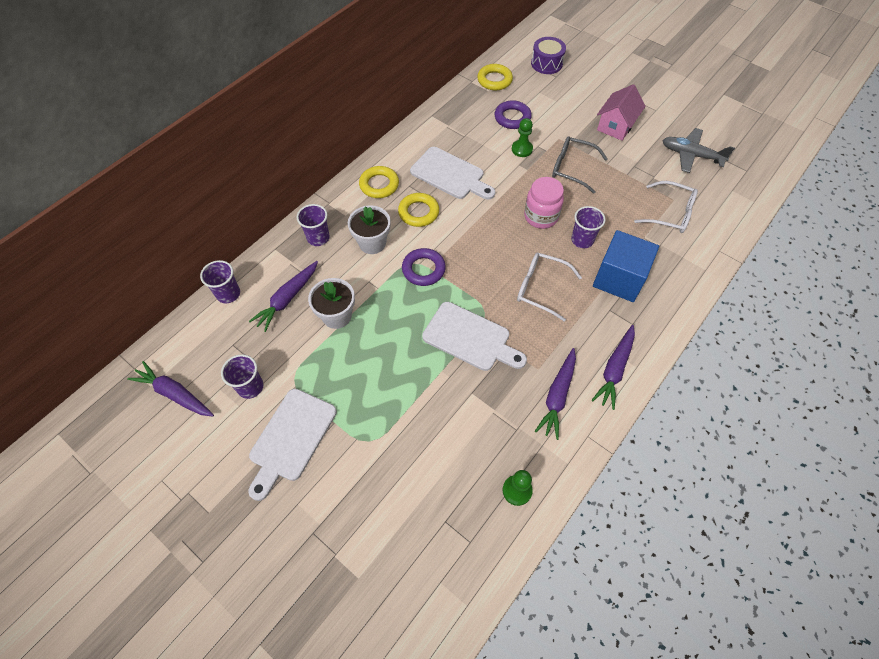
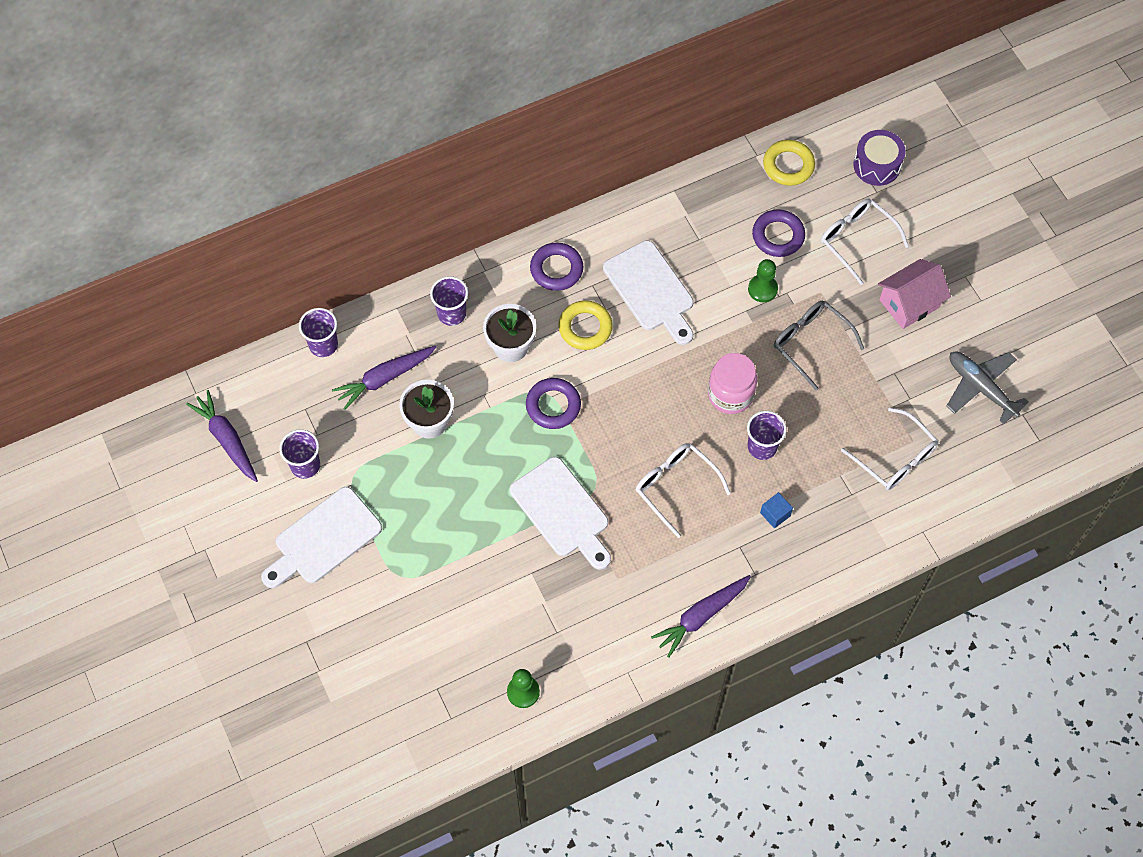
camera: 25 degrees right, 5 degrees up
(379, 185) = (556, 269): yellow ring -> purple ring
(557, 396) = (620, 617): purple carrot -> none
(561, 104) = (856, 240): none -> white glasses
(619, 279) = (775, 514): blue cube -> blue cube, size x0.40

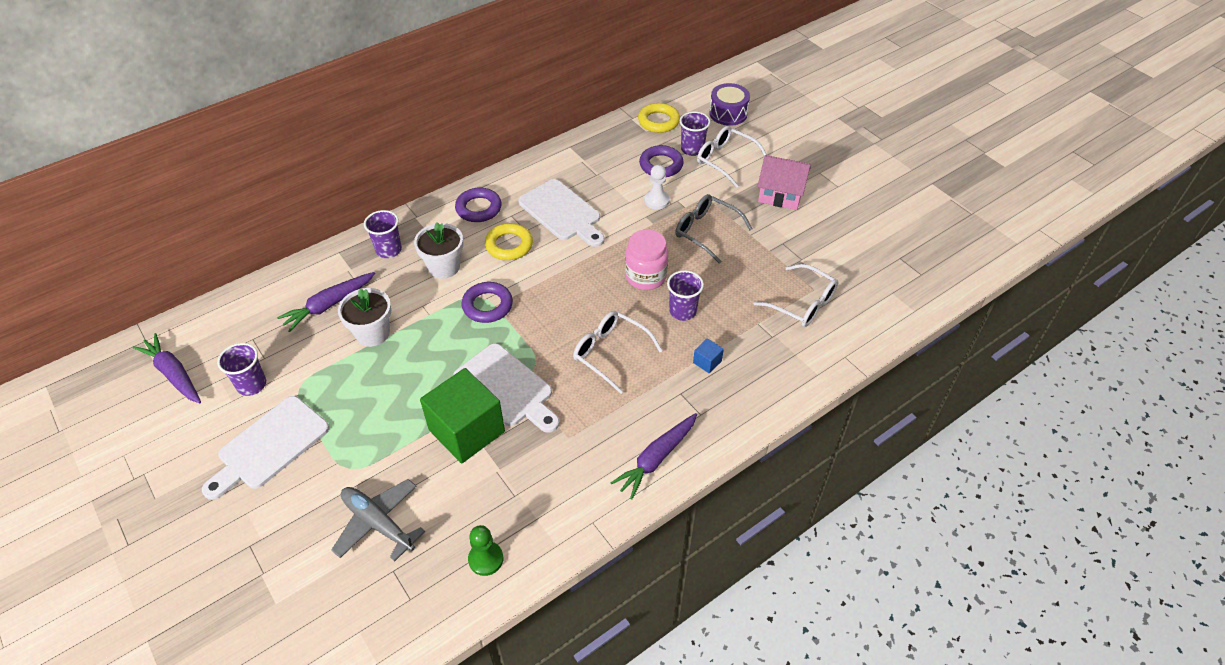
camera: 10 degrees left, 15 degrees down
(323, 345) = (271, 287): purple cup -> purple cup (692, 149)
(517, 554) = (466, 431): none -> green cube
(762, 289) = (656, 200): green pawn -> white pawn
(909, 303) = (780, 195): pink house -> pink house turned 60 degrees clockwise
(980, 388) = (858, 244): grey plane -> grey plane (378, 523)

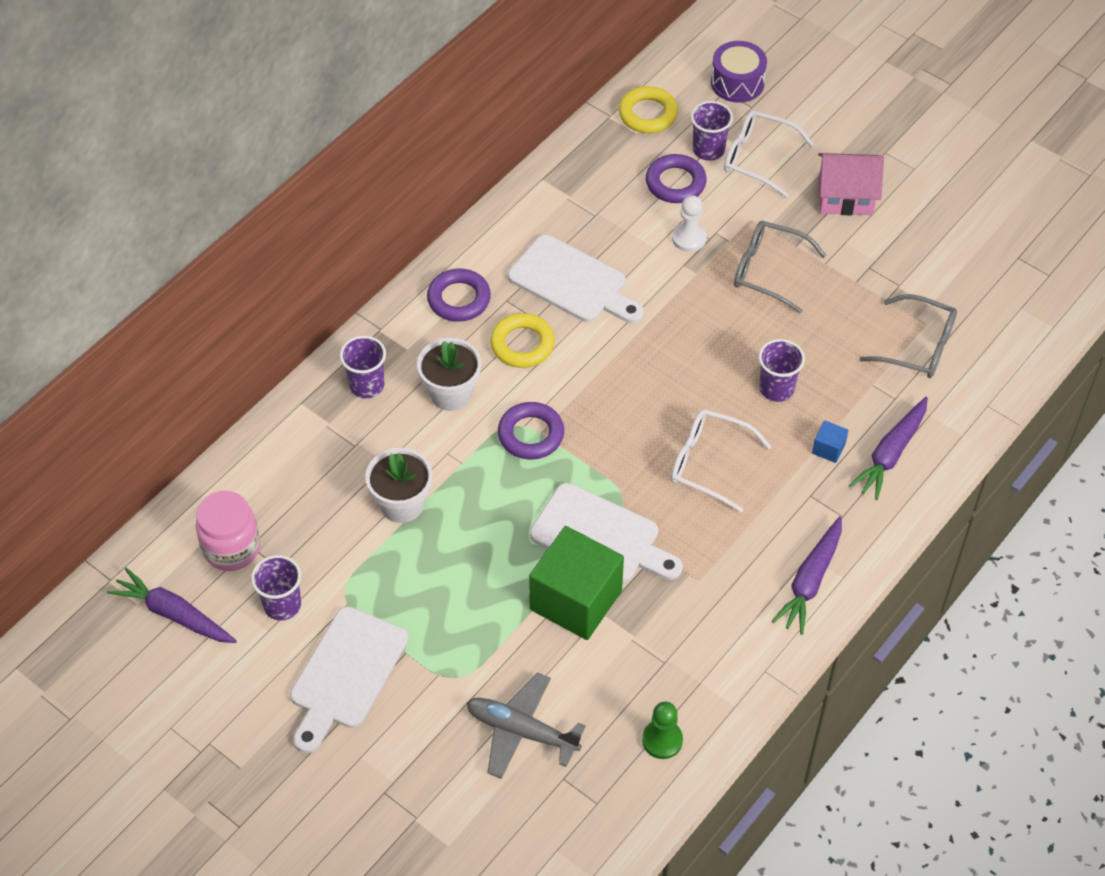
camera: 15 degrees left, 5 degrees up
(329, 305) = (326, 479): purple carrot -> purple carrot (890, 454)
(645, 276) = (714, 351): pink jar -> pink jar (231, 548)
(802, 304) = (918, 346): white glasses -> grey glasses

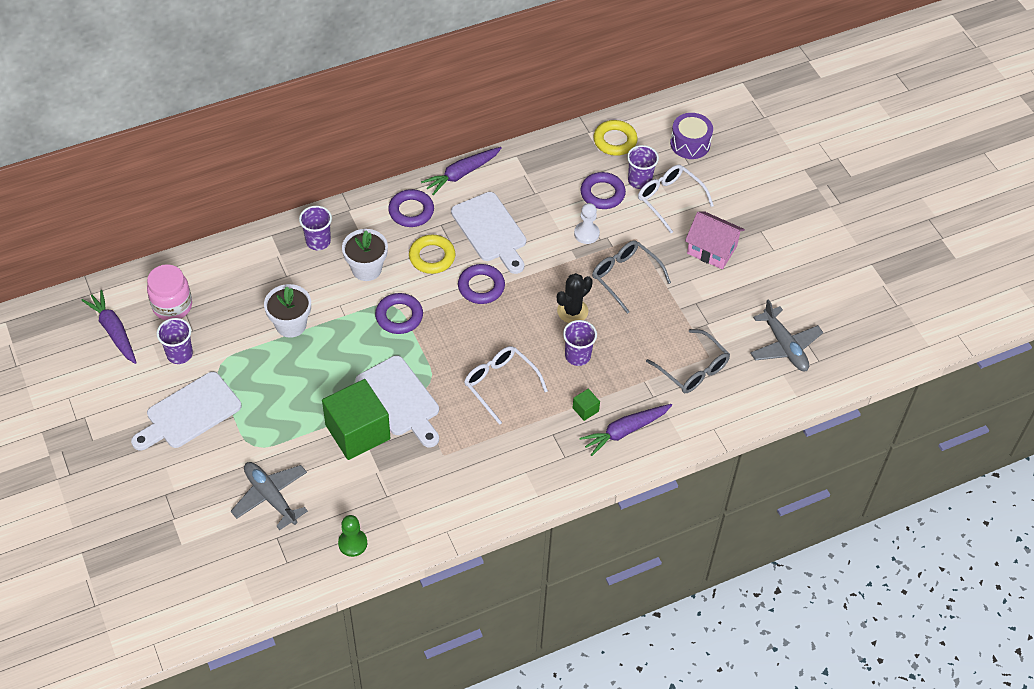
camera: 25 degrees right, 0 degrees up
(606, 355) = (481, 287): none -> purple ring
(734, 338) = (572, 311): none -> black cactus
(810, 581) = (514, 488): purple carrot -> purple carrot (461, 174)
(828, 449) = (585, 409): blue cube -> green cube
(1001, 274) = (784, 346): none -> grey plane

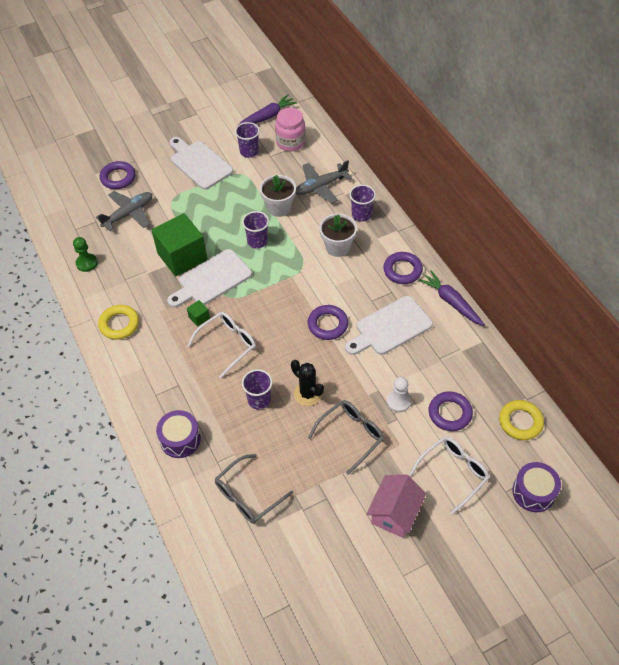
camera: 90 degrees right, 0 degrees up
(399, 316) = (292, 272): purple ring -> purple ring (118, 178)
(432, 257) = (355, 288): yellow ring -> yellow ring (119, 324)
(585, 409) = (203, 408): green cube -> green cube (199, 317)
(625, 431) = (180, 439): purple carrot -> purple drum
(639, 180) = (473, 445): purple cup -> purple cup (257, 241)
(784, 346) = (279, 583): grey plane -> grey plane (320, 186)

